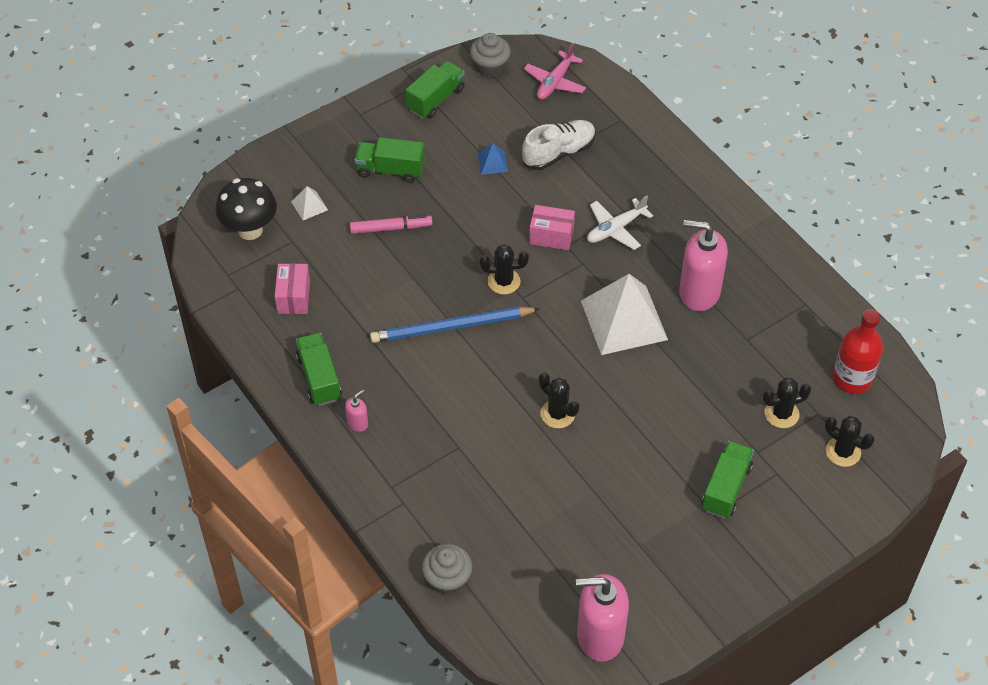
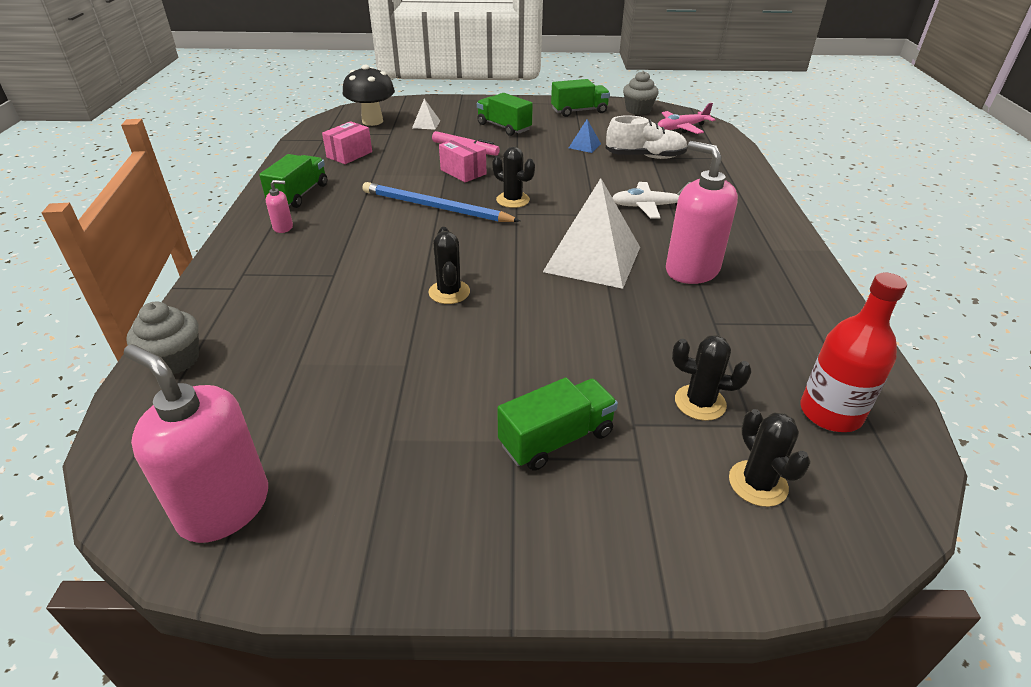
camera: 35 degrees right, 15 degrees down
(551, 236) = (585, 192): pink box -> pink box (463, 172)

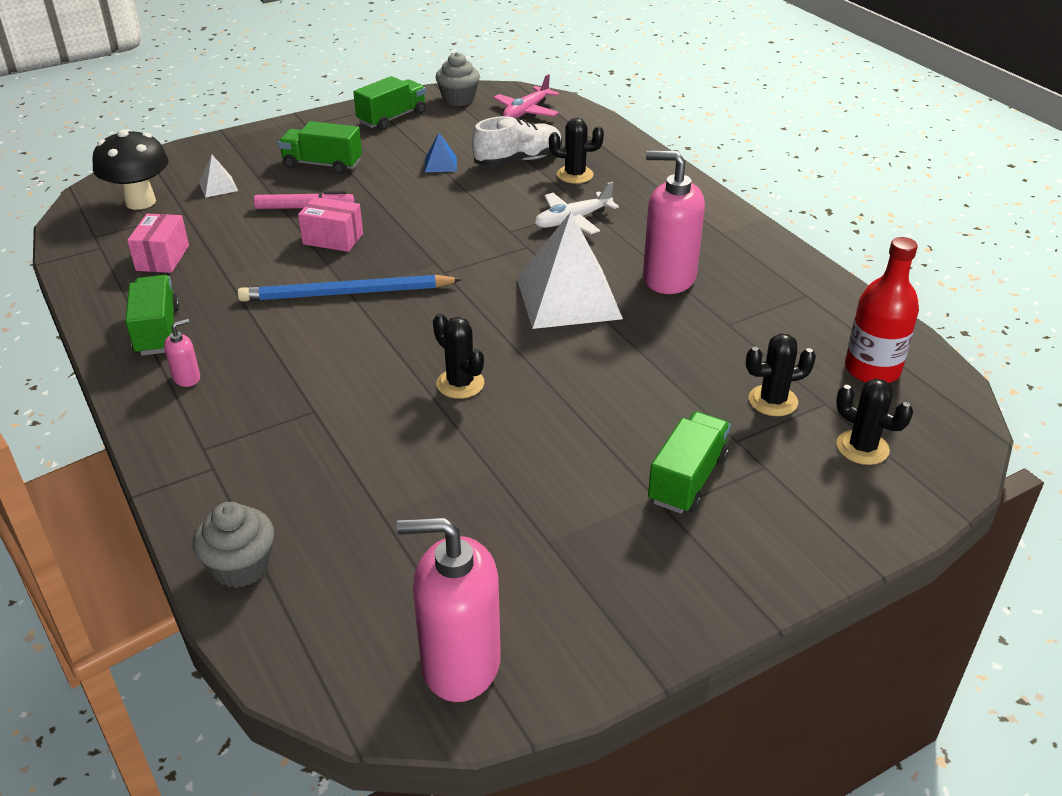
camera: 30 degrees left, 0 degrees up
(513, 200) = (425, 257): black cactus -> black cactus (575, 175)

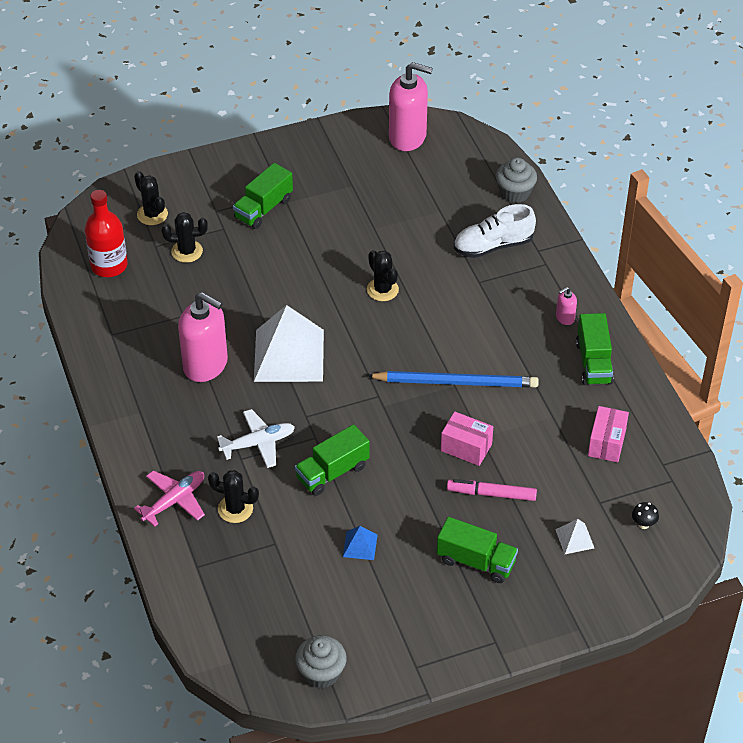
camera: 170 degrees left, 10 degrees up
(140, 202) = (643, 524): black mushroom -> black mushroom, size x0.40
(392, 118) = (400, 641): green truck -> green truck (332, 472)
(518, 160) = (283, 541): white shoe -> white shoe (493, 246)
(526, 112) = (251, 633): pink plane -> pink plane (174, 501)

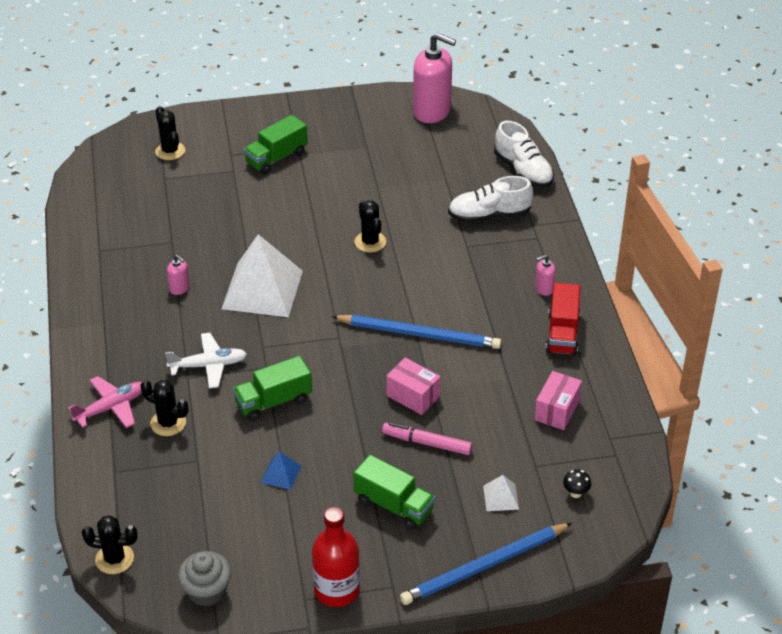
camera: 10 degrees right, 5 degrees down
(109, 265) = (116, 190): red bottle -> red bottle (337, 590)
(187, 251) = (192, 186): black cactus -> black cactus (114, 559)
(206, 365) = (179, 288): pink soap dispenser -> pink soap dispenser, size x0.43
(515, 192) = (523, 171): grey cupcake -> white shoe
(575, 609) = (484, 566): none -> blue pencil
(593, 362) = (562, 333): green truck -> red truck

